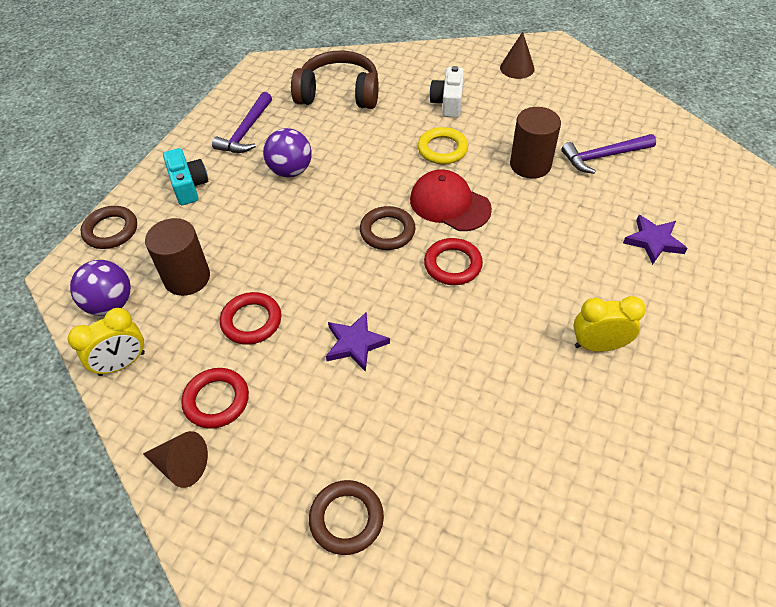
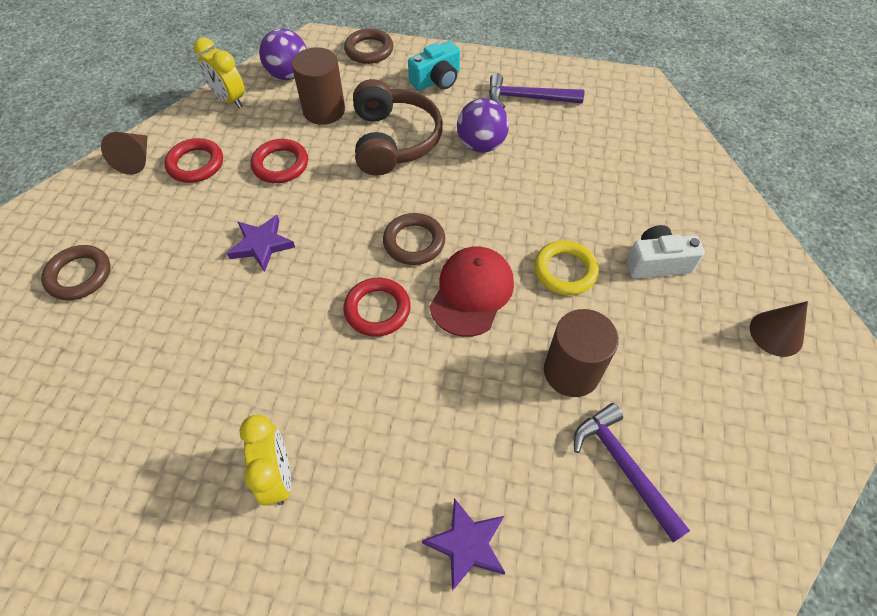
camera: 75 degrees right, 5 degrees up
(339, 93) = (623, 156): brown headphones -> brown headphones (393, 140)

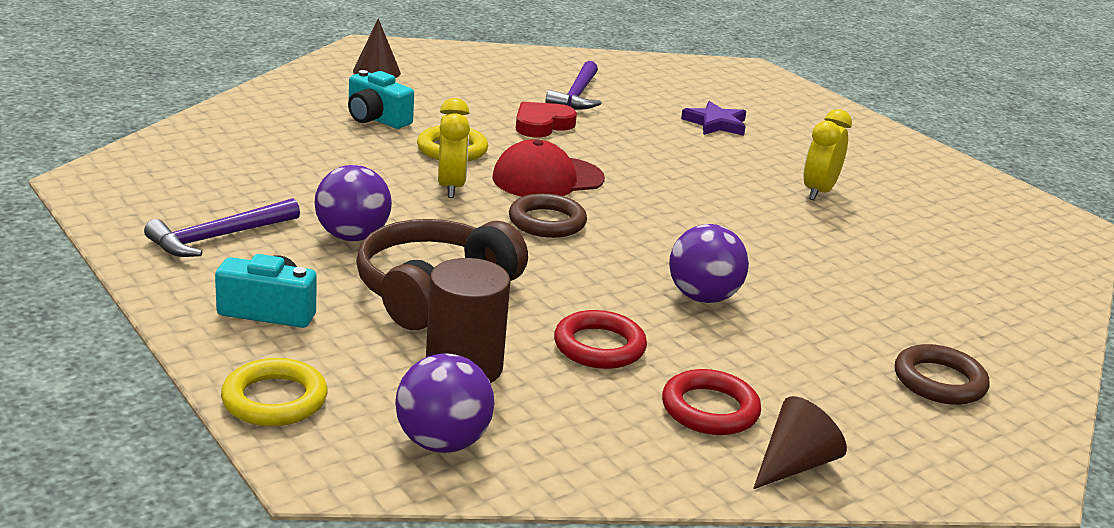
camera: 140 degrees left, 30 degrees down
(229, 99) = (576, 463): yellow clock -> yellow clock (450, 187)
(261, 245) = (703, 297): purple star -> purple ball
(369, 50) = (274, 400): brown ring -> yellow ring
(377, 310) = (642, 210): red ring -> none
(527, 98) = (217, 237): purple hammer -> purple hammer turned 90 degrees clockwise
(571, 372) = (542, 125): brown cylinder -> red heart
(657, 263) = (376, 119): white camera -> turquoise camera

